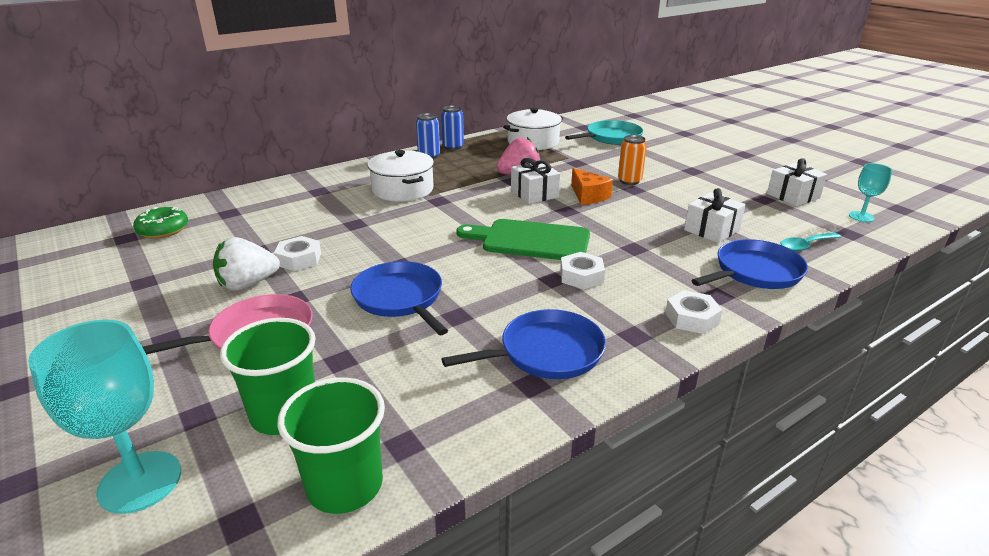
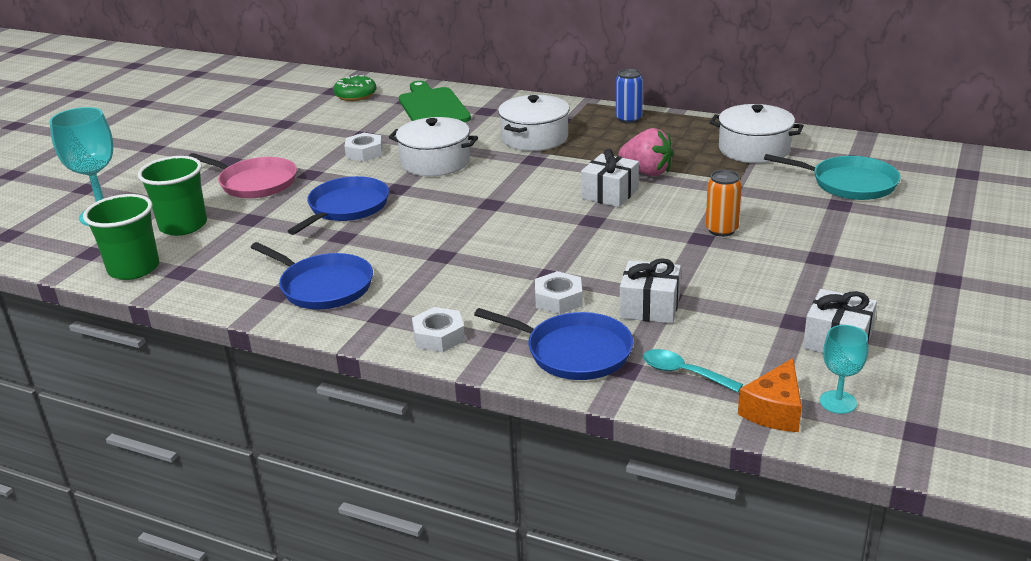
camera: 60 degrees right, 0 degrees up
(248, 284) = (312, 153): white strawberry -> none
(377, 235) = (435, 162): none -> white pot
(453, 147) = (670, 120): blue can -> none
(530, 240) = (503, 224): green cutting board -> green cutting board (432, 107)
(581, 276) = (460, 266): white nut -> white nut (558, 299)
(588, 196) = (645, 220): orange cheese -> orange cheese (774, 410)

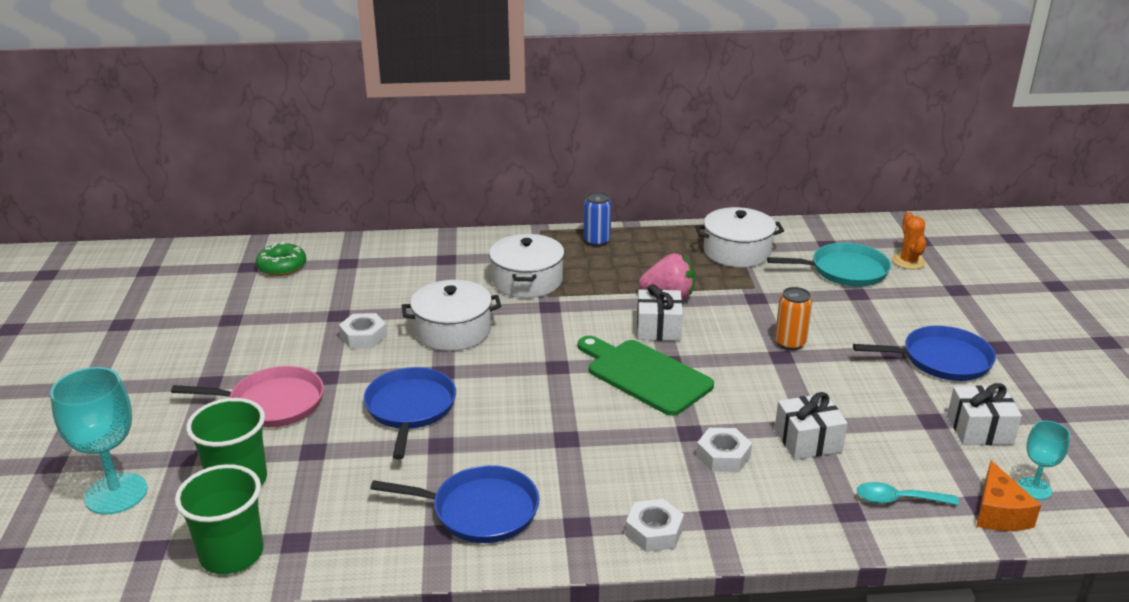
camera: 30 degrees left, 0 degrees up
(432, 107) = (385, 265): green cutting board -> green cutting board (644, 375)
(573, 352) = (790, 508): blue pan -> blue pan (941, 360)
(930, 188) = (908, 261): none -> orange cactus

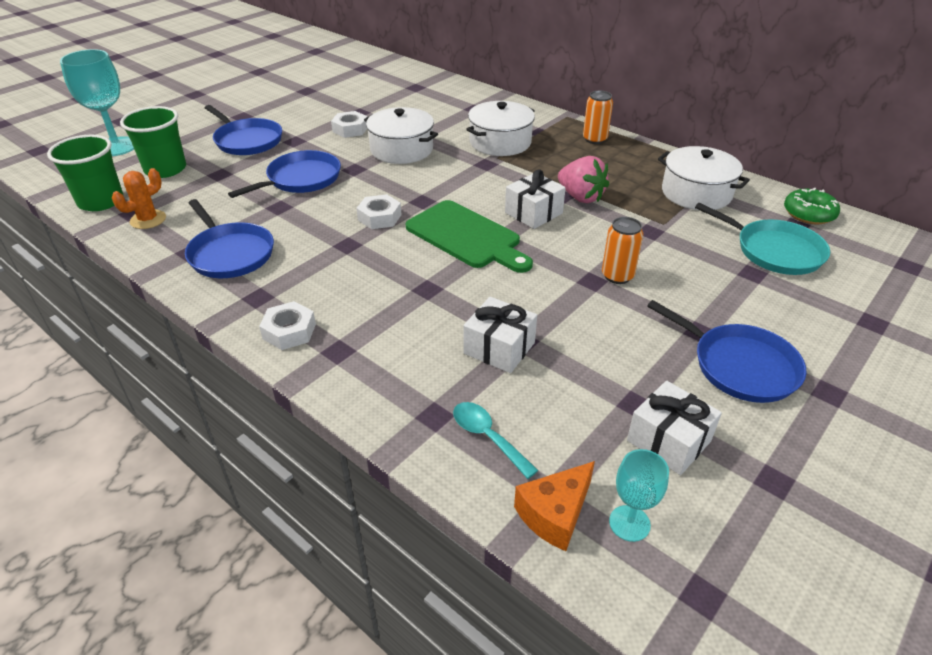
camera: 45 degrees right, 10 degrees up
(272, 403) = (247, 140): pink pan -> blue pan
(282, 267) = (378, 75): green donut -> green donut (808, 214)
(597, 241) = (594, 139): blue can -> orange can
(644, 375) = (466, 236): green cutting board -> green cutting board turned 135 degrees clockwise
(723, 456) = (419, 317): white nut -> white nut (379, 217)
(908, 261) = (860, 275): orange cactus -> orange cactus (148, 220)

